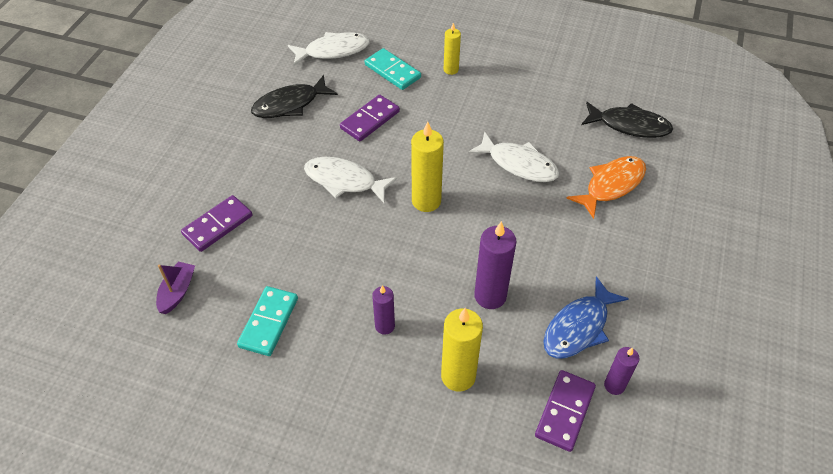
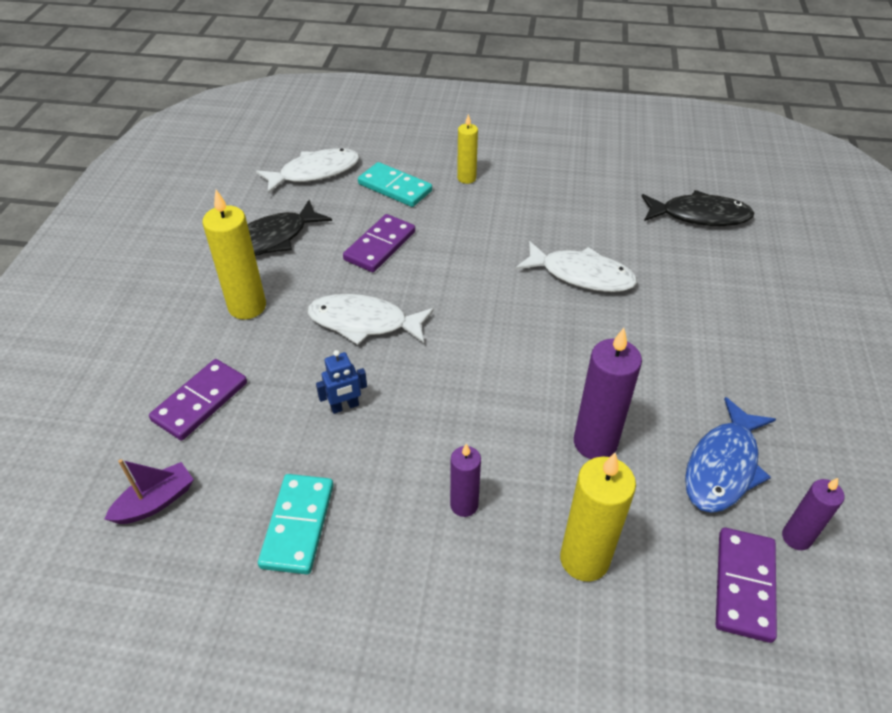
camera: 10 degrees left, 5 degrees down
(177, 292) = (156, 502): purple boat -> purple boat turned 45 degrees clockwise
(317, 243) = (345, 406): none -> blue robot
(426, 201) = (477, 334): yellow candle -> yellow candle (247, 307)
(611, 185) = (702, 286): orange fish -> none

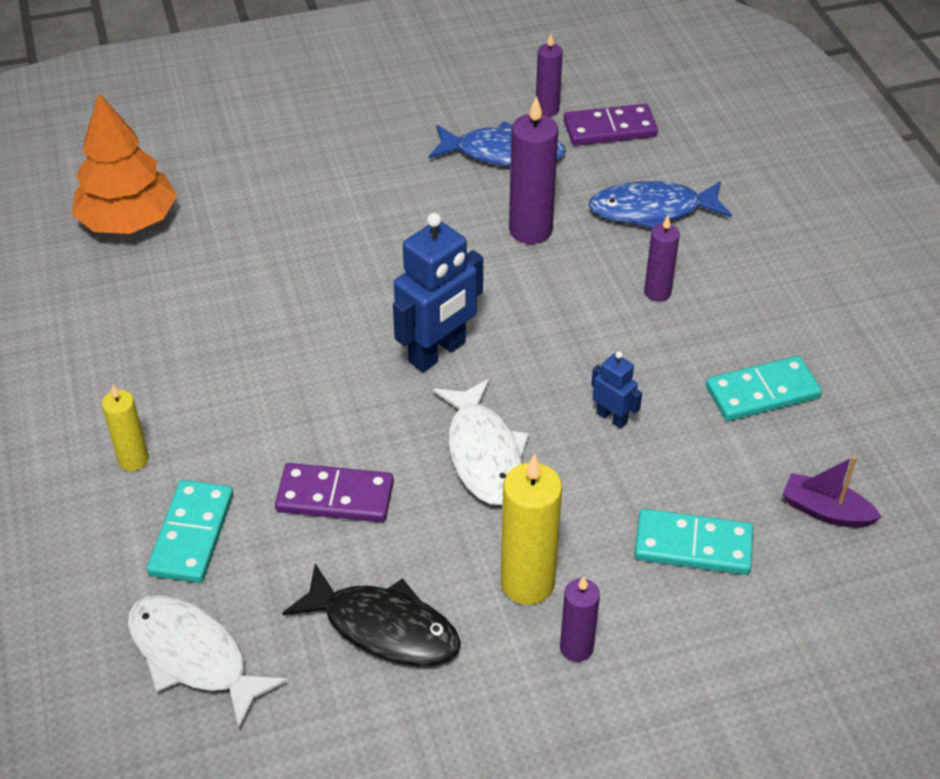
camera: 115 degrees left, 0 degrees up
(185, 311) = (576, 648): none -> purple candle
(200, 401) = (693, 546): purple domino -> turquoise domino
(475, 331) = (437, 353): none -> blue robot
(581, 275) = (294, 293): white fish -> none
(584, 559) = (652, 210): yellow candle -> blue fish
(699, 216) = (129, 221): black fish -> orange tree

